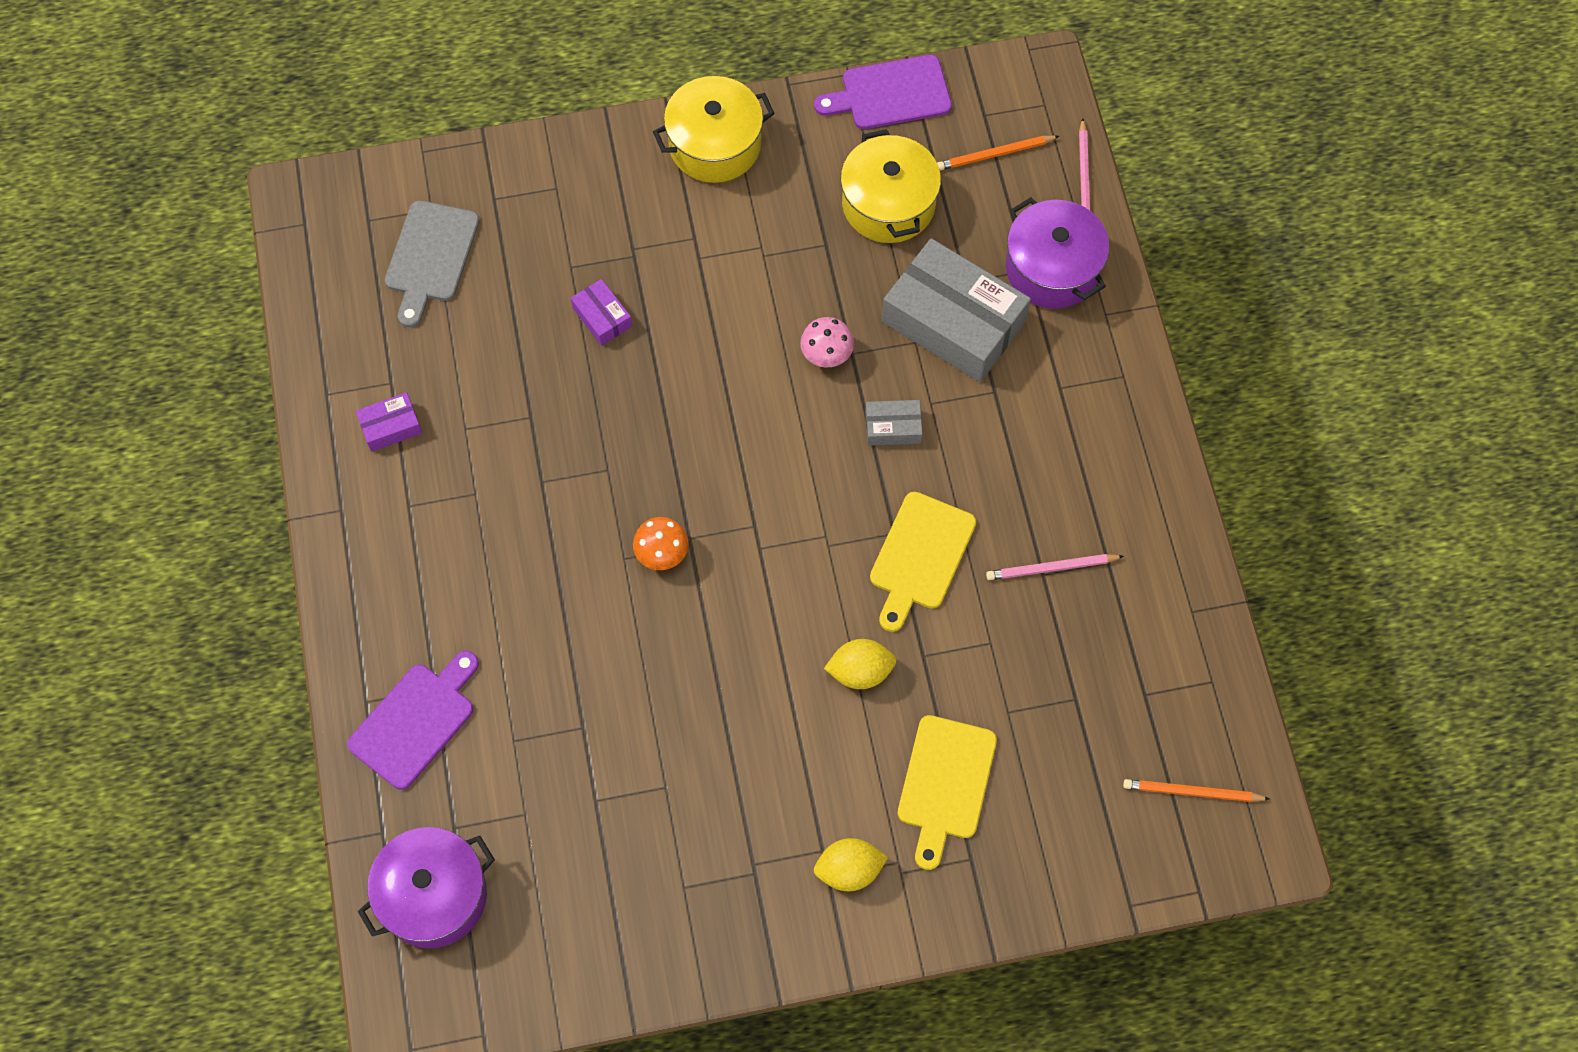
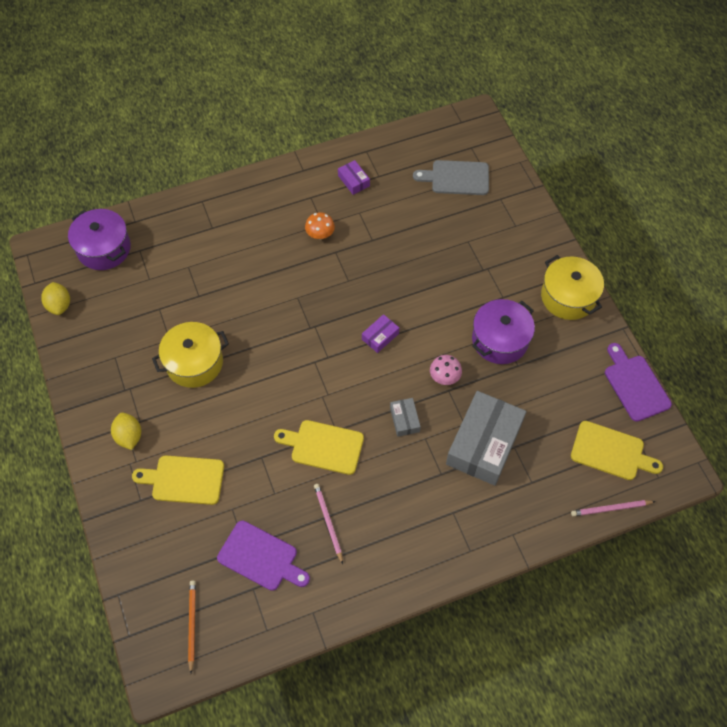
camera: 80 degrees right, 5 degrees down
(416, 721) = (194, 223): purple cutting board -> purple cutting board (261, 557)
(602, 317) = (440, 261): purple box -> purple box (380, 336)
(662, 553) = (303, 314): orange mushroom -> orange mushroom (320, 234)
(860, 672) = (247, 425): yellow lemon -> yellow lemon (59, 305)
(888, 204) = (556, 395): yellow pot -> yellow pot (194, 363)
(995, 154) = (611, 452): orange pencil -> yellow cutting board
(1052, 268) = (537, 497): purple pot -> purple pot (500, 340)

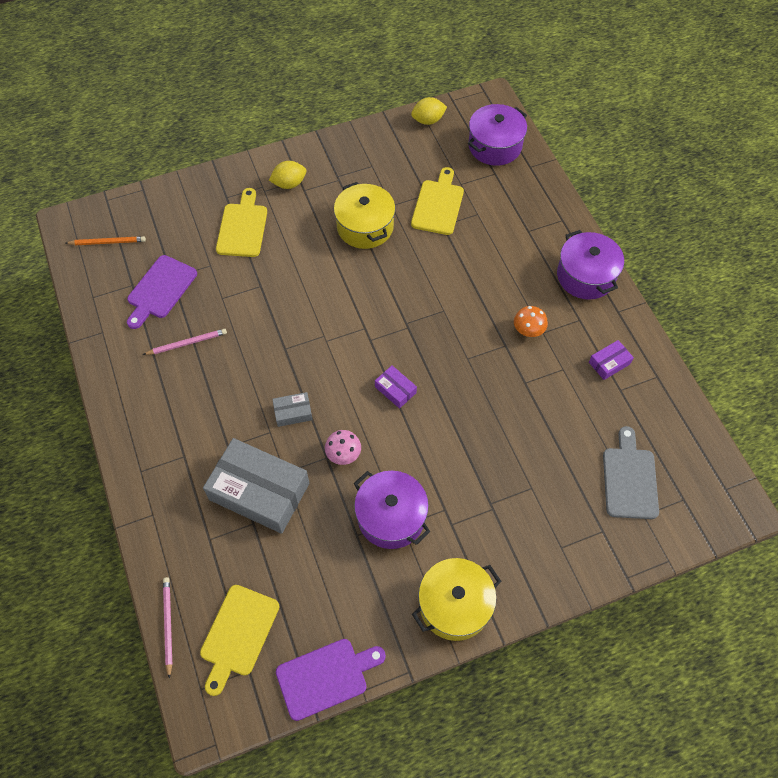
camera: 90 degrees right, 0 degrees up
(265, 189) = (585, 276): none -> purple pot
(323, 446) = (267, 338): yellow cutting board -> yellow cutting board (438, 205)

